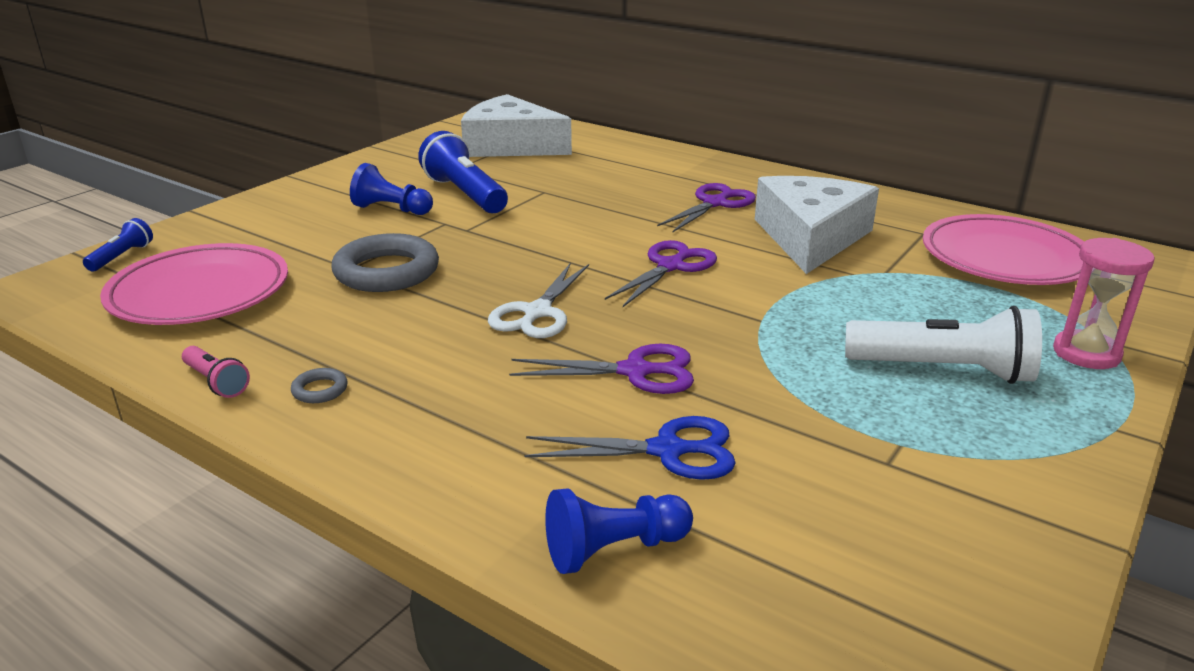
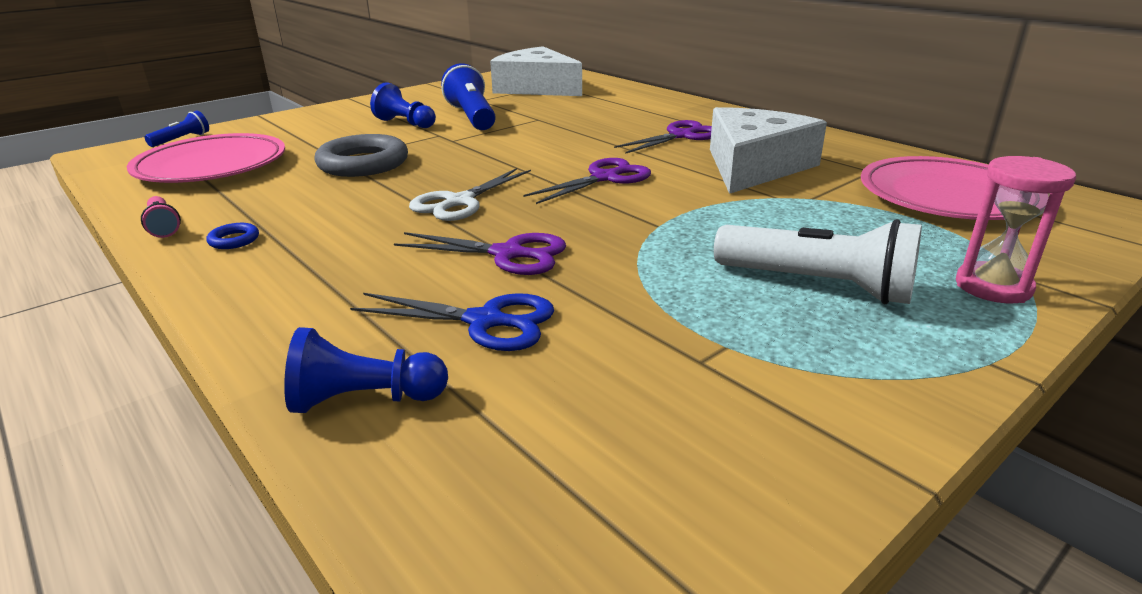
camera: 15 degrees right, 0 degrees up
(320, 390) = (234, 240): grey ring -> blue ring

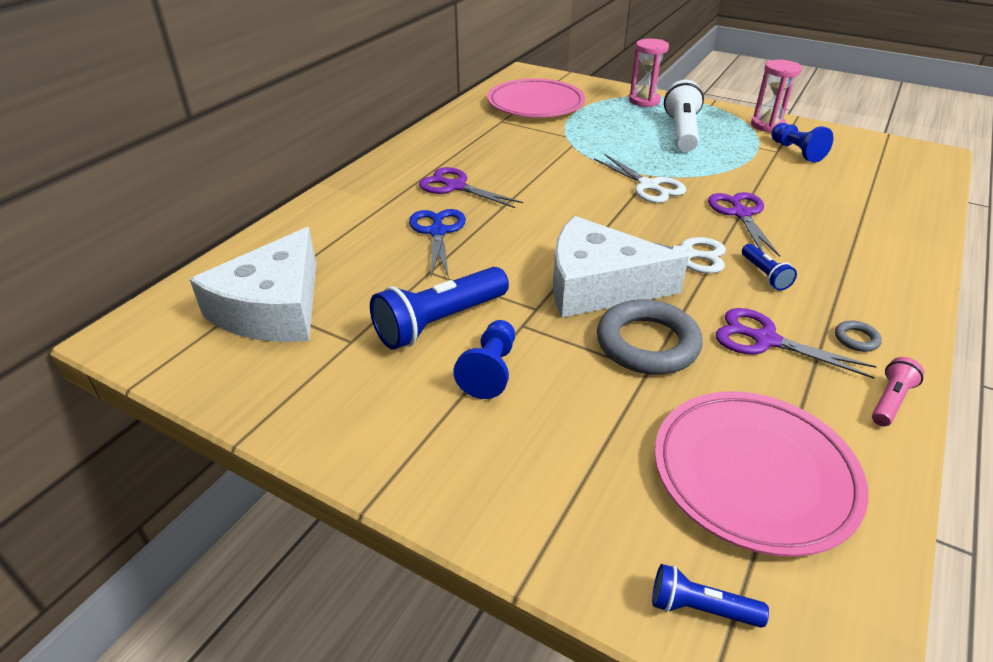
camera: 110 degrees left, 10 degrees up
(234, 240) = (856, 339): blue ring -> grey ring
(364, 400) = (904, 215): blue pawn -> blue pawn (796, 152)
(377, 229) = (764, 275): none -> blue flashlight
(485, 321) = (814, 203): blue scissors -> blue scissors (438, 232)
(605, 178) = (584, 204): purple scissors -> purple scissors (765, 340)
(626, 217) = (648, 186): none -> white scissors
(754, 166) = (517, 154): white cheese -> white cheese (598, 285)
(849, 401) = (767, 125): none -> pink hourglass

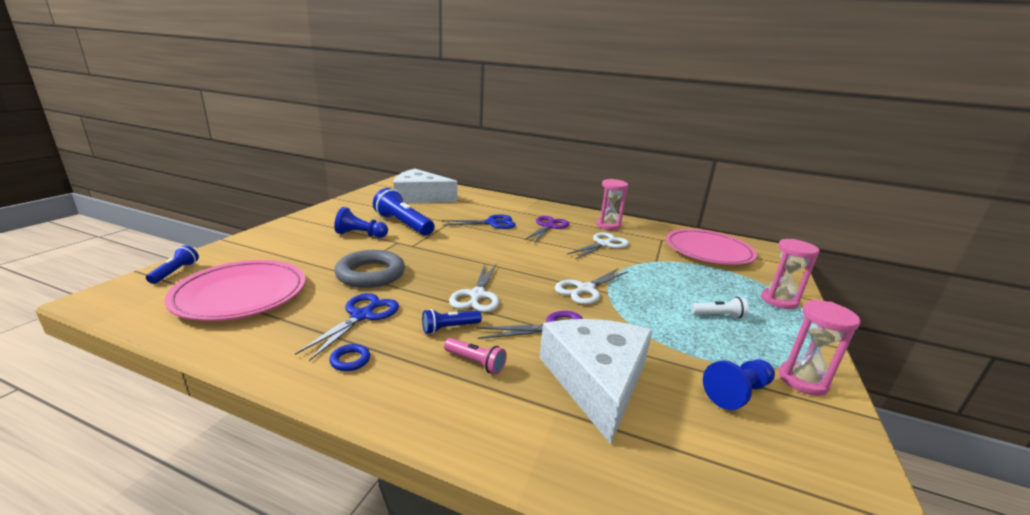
camera: 80 degrees right, 15 degrees down
(453, 144) = (608, 225): none -> pink hourglass
(520, 157) = (604, 244): none -> white scissors
(598, 285) = (436, 263): white cheese -> white cheese (596, 380)
(682, 132) = (719, 315): white flashlight -> white flashlight, size x0.51
(765, 340) = (362, 316): purple scissors -> blue scissors
(856, 339) = (350, 360): grey ring -> blue ring
(890, 400) = (269, 361): pink flashlight -> pink flashlight (476, 363)

